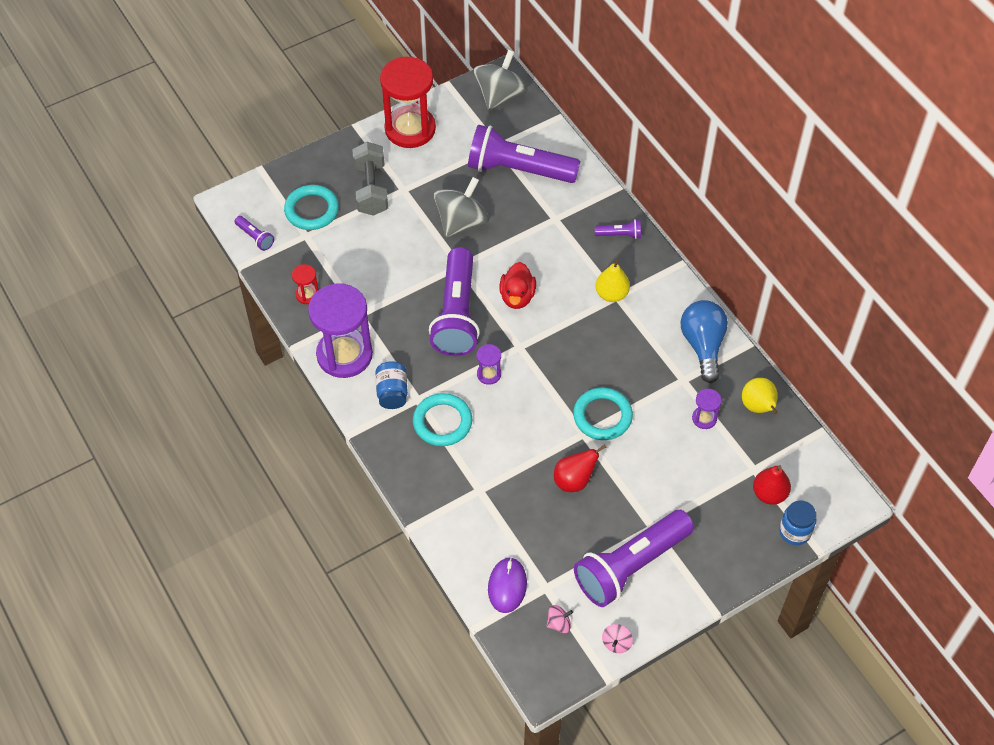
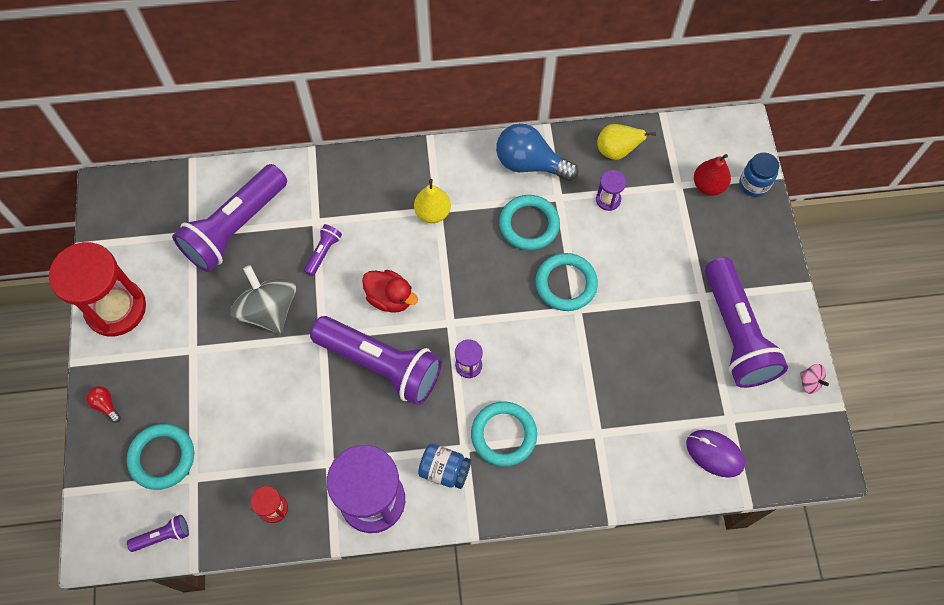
camera: 65 degrees left, 10 degrees up
(333, 159) = (106, 405): none -> red light bulb
(371, 189) = (172, 382): grey dumbbell -> none
(500, 95) = (129, 202): grey spinning top -> none
(559, 624) = (772, 424): pink spinning top -> none
(574, 480) = (625, 341): red pear -> none
(620, 235) = (368, 173): purple flashlight -> purple flashlight (323, 252)
(642, 367) = (529, 224): none -> turquoise ring

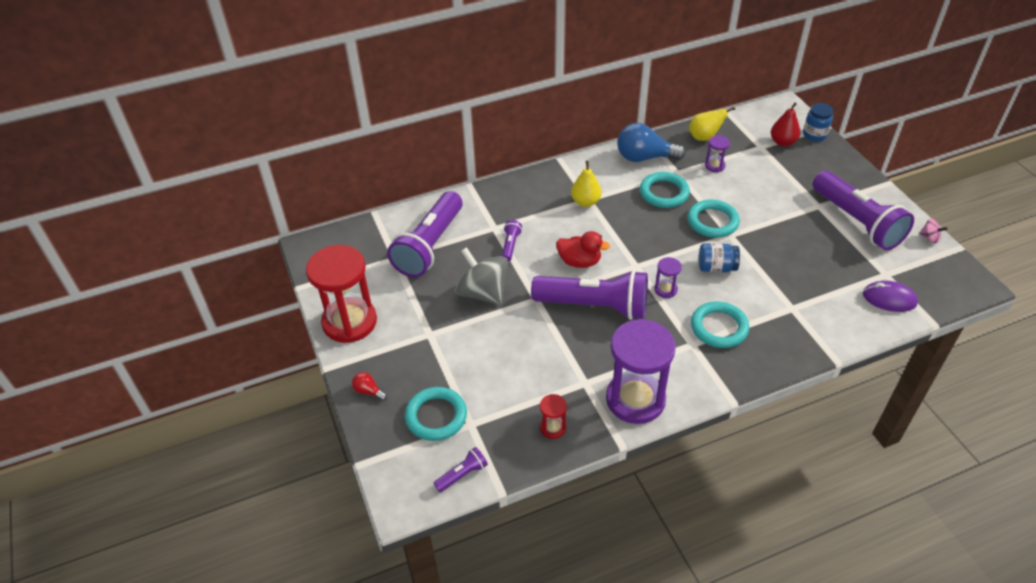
camera: 15 degrees left, 20 degrees down
(444, 470) = (684, 363): blue jar -> blue jar (716, 267)

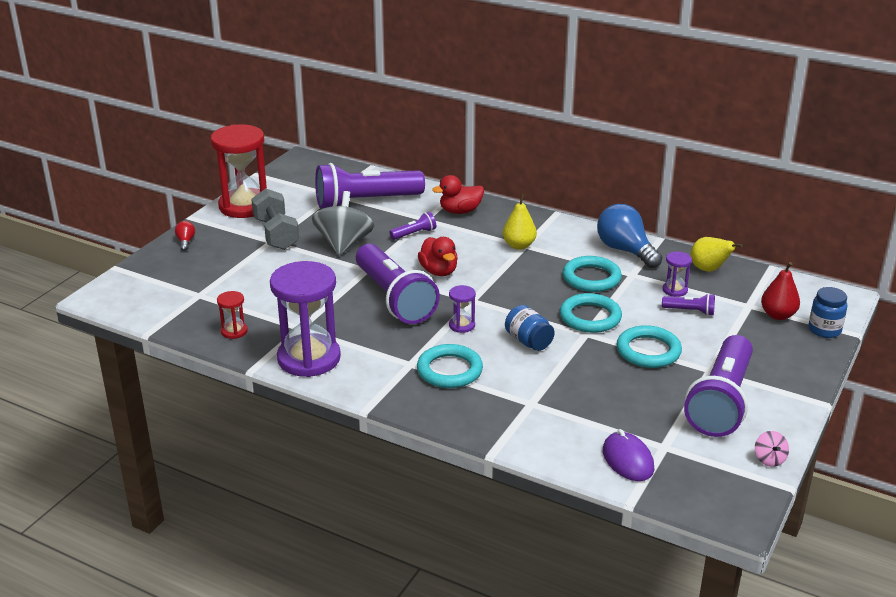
camera: 50 degrees right, 15 degrees down
(422, 325) = (276, 234): none -> grey dumbbell
(436, 416) = (191, 278): turquoise ring -> turquoise ring (648, 351)
(462, 474) = (146, 311): purple flashlight -> purple flashlight (690, 311)
(503, 203) = (460, 211): none -> red duck

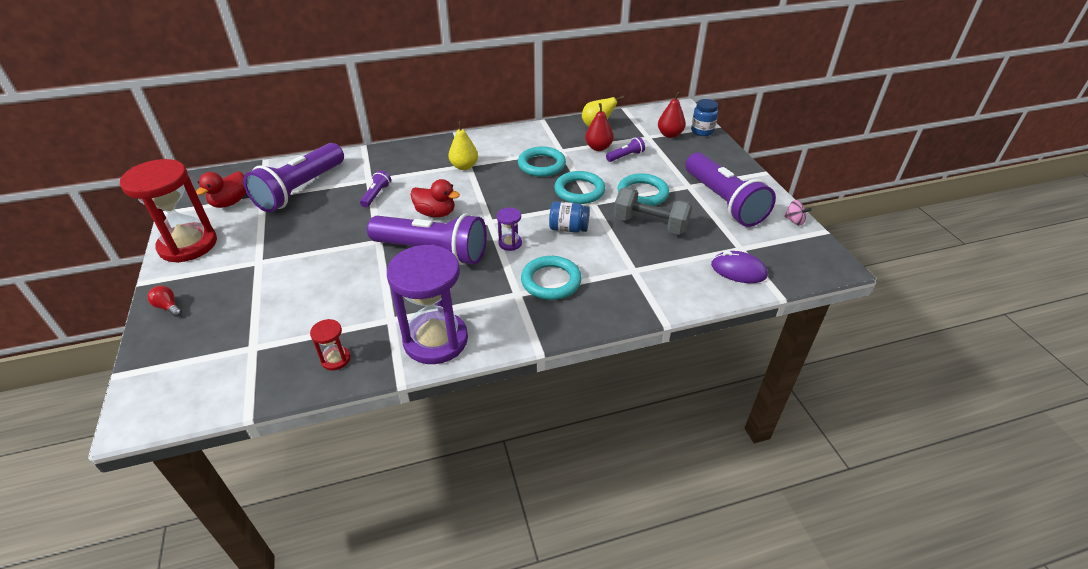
camera: 45 degrees left, 10 degrees up
(276, 234) = (255, 253): grey dumbbell -> grey dumbbell (650, 224)
(344, 244) = (329, 231): grey spinning top -> none
(460, 211) = (387, 162): red duck -> red duck (230, 202)
(625, 250) = (534, 137): blue light bulb -> none
(675, 290) = (598, 148): purple hourglass -> red pear

